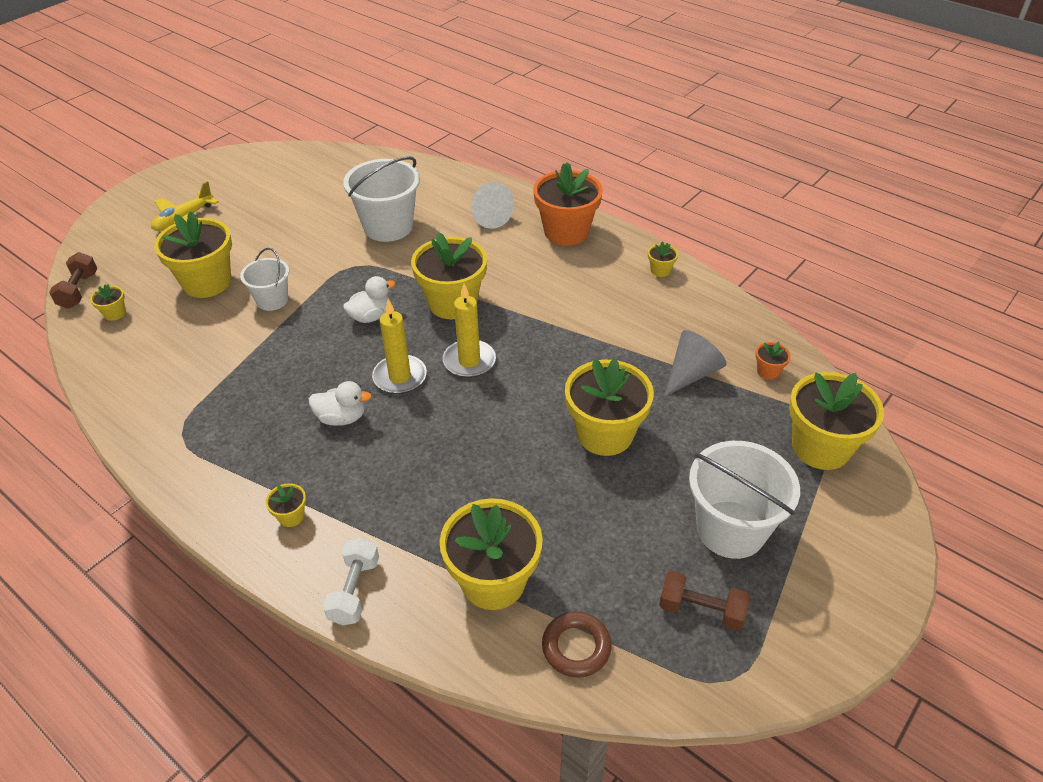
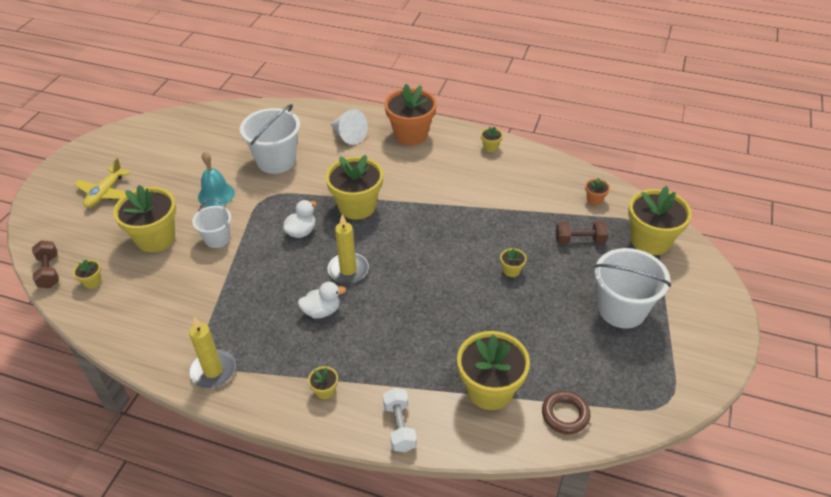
camera: 20 degrees left, 0 degrees up
(299, 249) = (216, 194): none -> turquoise bell
(469, 361) = (392, 245): yellow candle -> yellow candle (213, 371)
(605, 434) = (511, 270): yellow flower pot -> yellow flower pot, size x0.42
(691, 374) = (547, 214): grey cone -> none
(701, 610) = (629, 366): brown dumbbell -> brown dumbbell (579, 240)

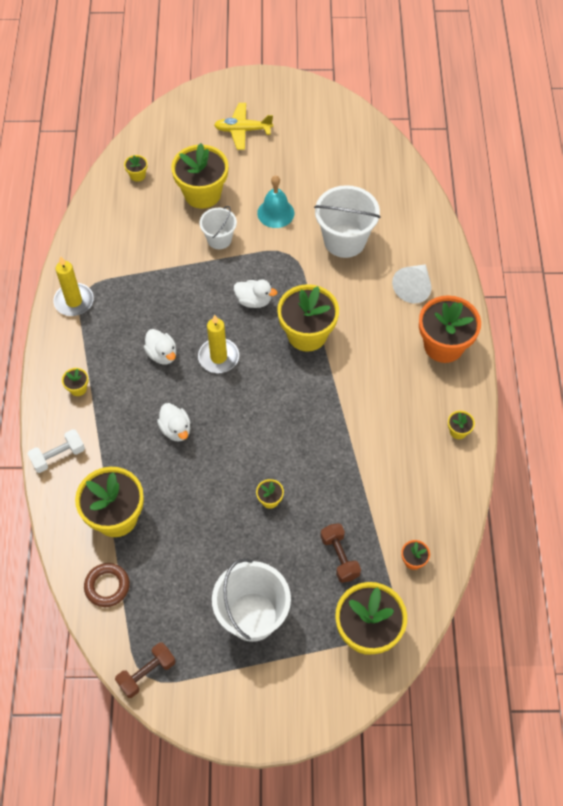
camera: 70 degrees right, 15 degrees up
(49, 271) = (138, 141): brown dumbbell -> brown dumbbell (147, 673)
(411, 320) = (176, 429): none -> white duck

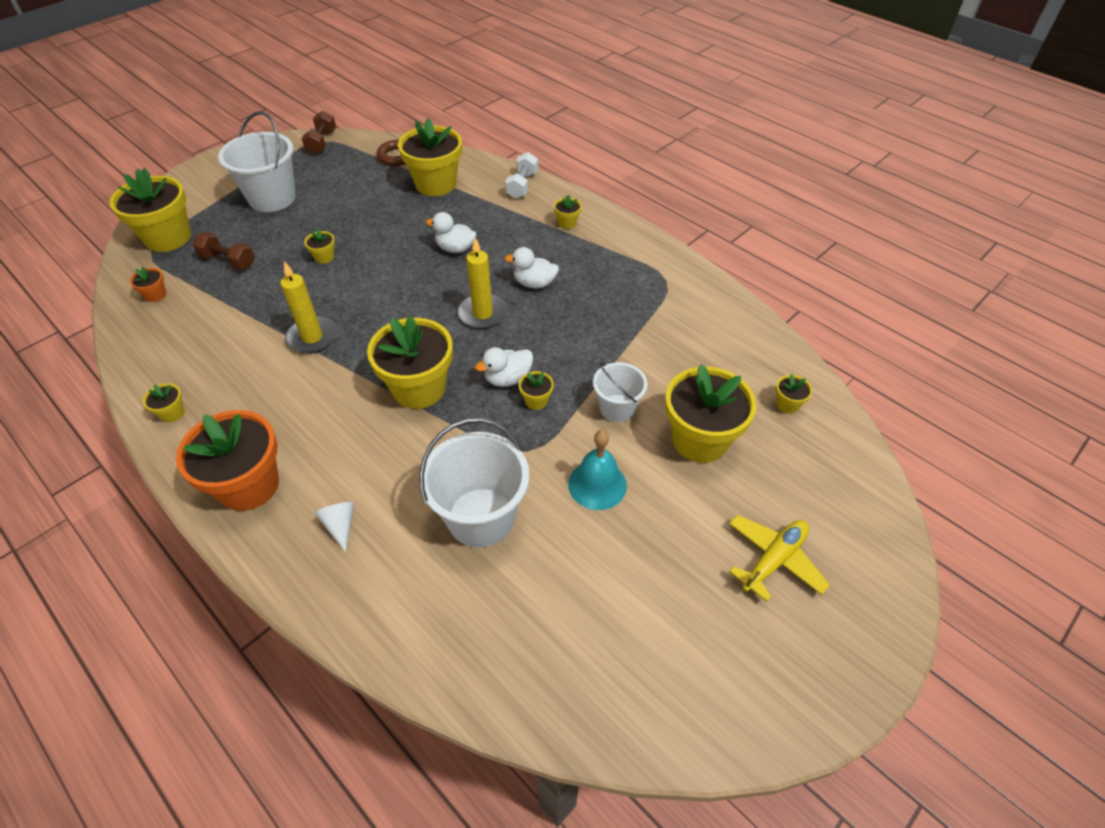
camera: 135 degrees right, 10 degrees down
(74, 301) = (661, 267): yellow candle -> yellow candle (312, 337)
(254, 276) = (536, 401): none -> yellow flower pot
(413, 288) = (340, 525): white cone -> white cone, size x0.61

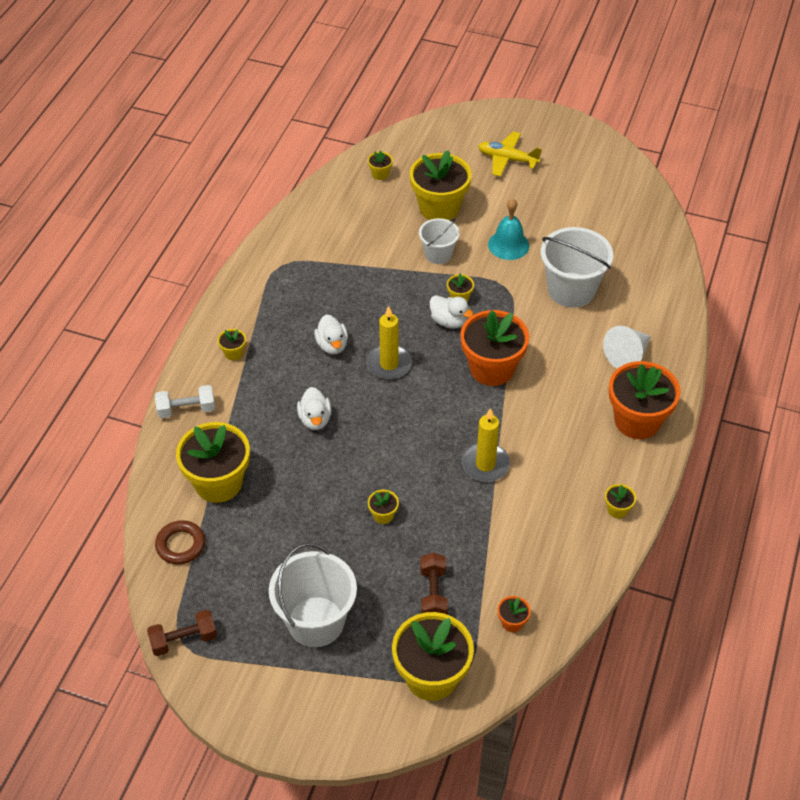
camera: 115 degrees left, 0 degrees up
(340, 525) = (627, 355): white cone -> white cone, size x1.63
(419, 388) = (492, 368): yellow flower pot -> orange flower pot

